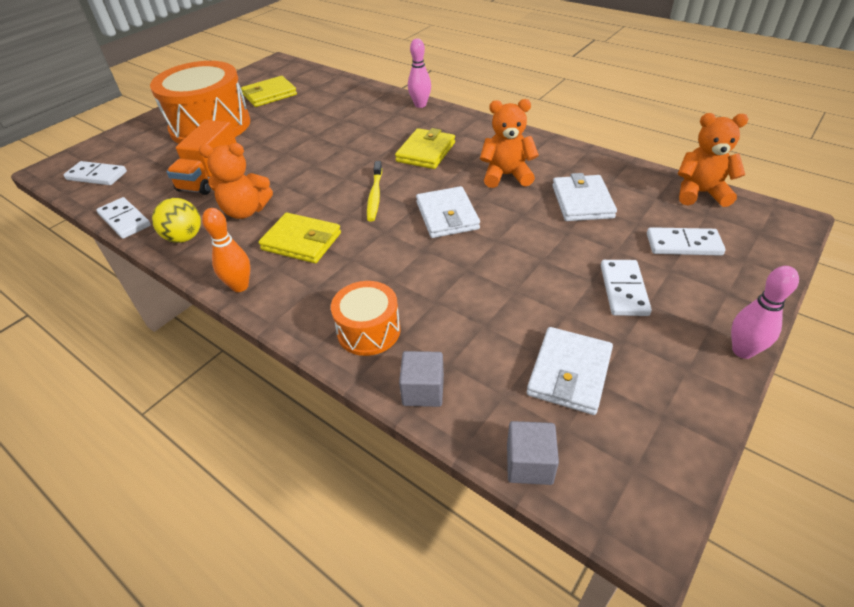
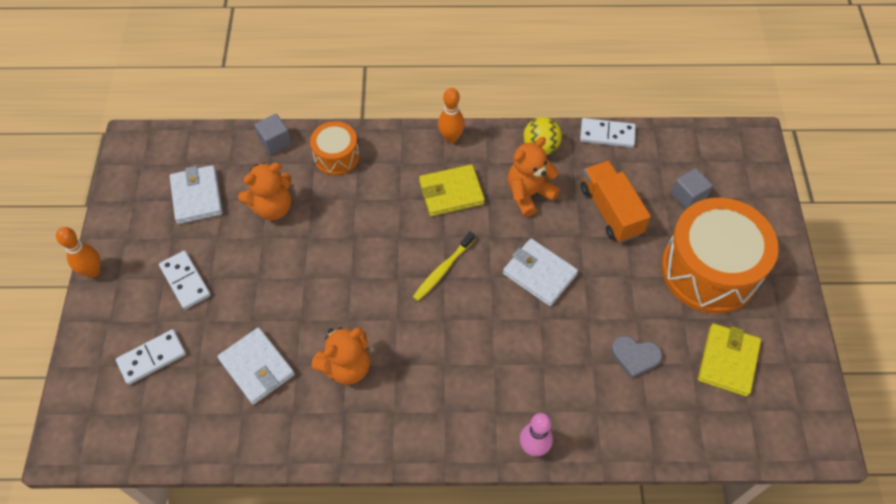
camera: 140 degrees right, 15 degrees up
(97, 176) = (703, 155): white domino -> none
(314, 112) = (635, 357): none -> grey heart
(375, 196) = (442, 270): yellow toothbrush -> yellow toothbrush turned 105 degrees counterclockwise
(426, 152) = (451, 358): yellow wallet -> none
(447, 216) = (362, 282): white wallet -> white wallet (539, 274)
(529, 464) = (196, 138): grey cube -> grey cube (688, 196)
(700, 193) = (151, 445): orange teddy bear -> orange teddy bear (272, 207)
(742, 351) = (93, 271): pink bowling pin -> orange bowling pin

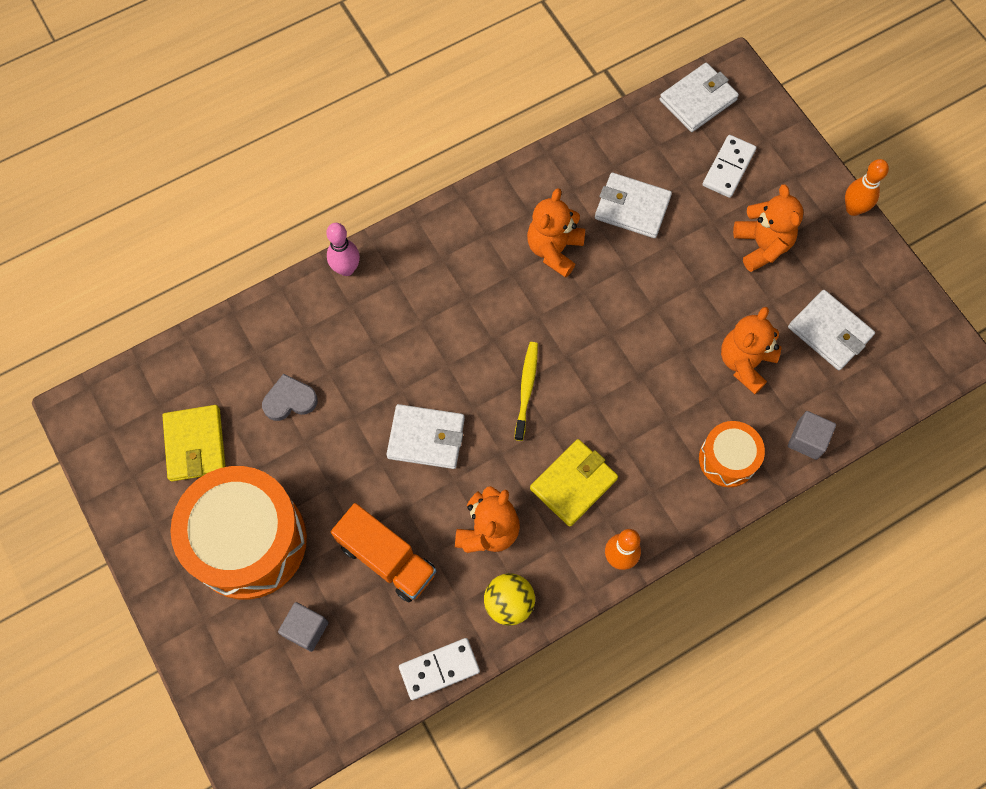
camera: 150 degrees right, 10 degrees up
(119, 437) = (698, 100): none -> white wallet
(185, 281) = (761, 245): white domino -> orange teddy bear

